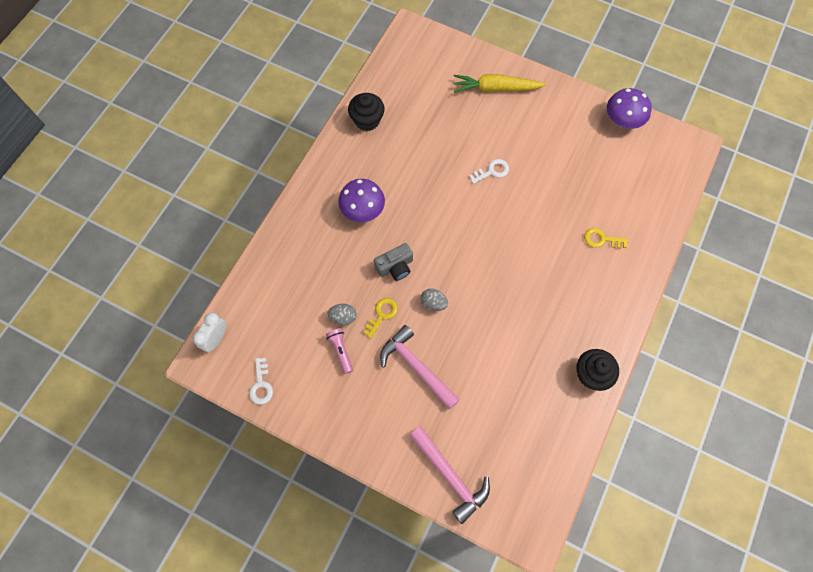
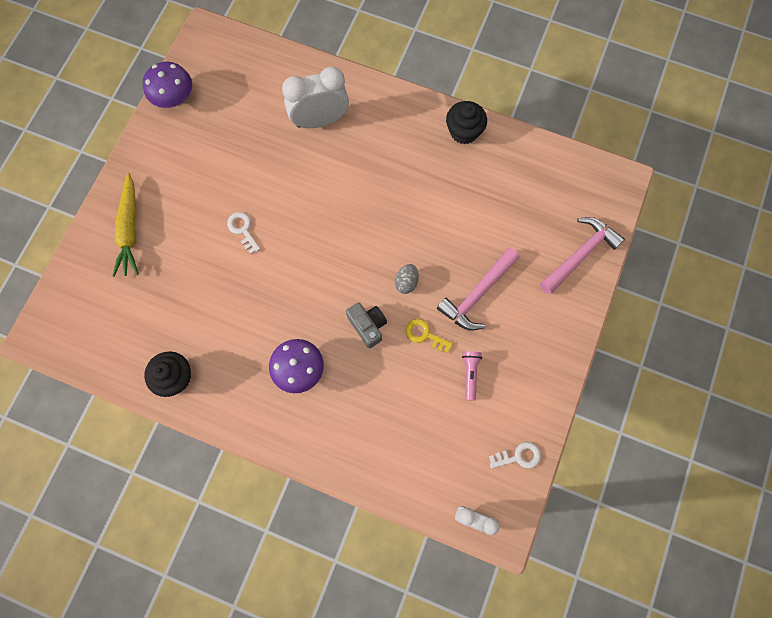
camera: 95 degrees left, 5 degrees up
(341, 351) = (470, 374): pink flashlight -> pink flashlight turned 120 degrees clockwise
(343, 317) = (432, 376): grey egg -> none
(601, 239) = (320, 120): yellow key -> white clock

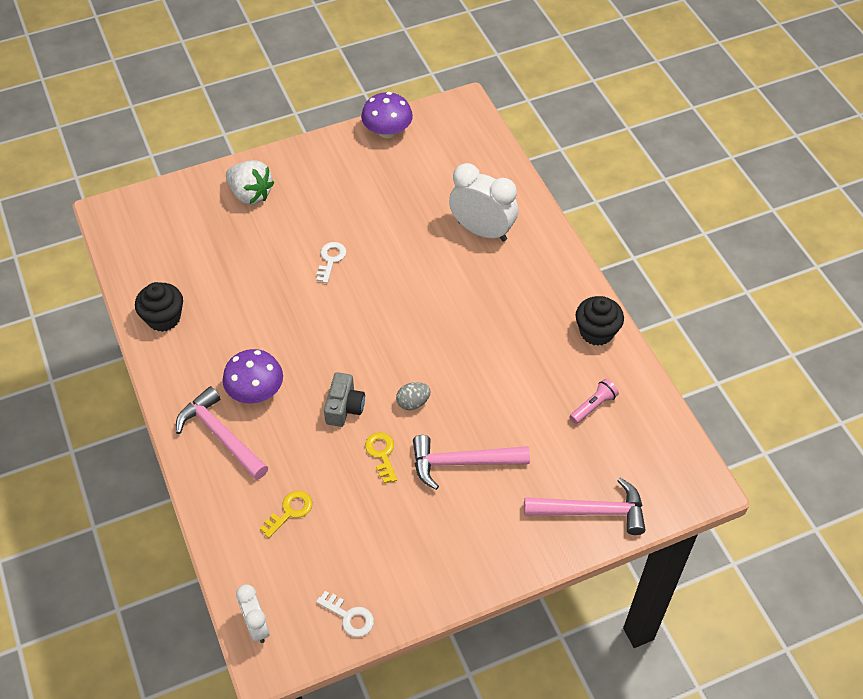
camera: 45 degrees right, 20 degrees down
(130, 230) = (250, 194): yellow carrot -> white strawberry
(311, 421) = (221, 435): none -> pink hammer
(411, 427) = (290, 511): none -> yellow key
(470, 374) = (384, 517): pink flashlight -> pink flashlight (593, 406)

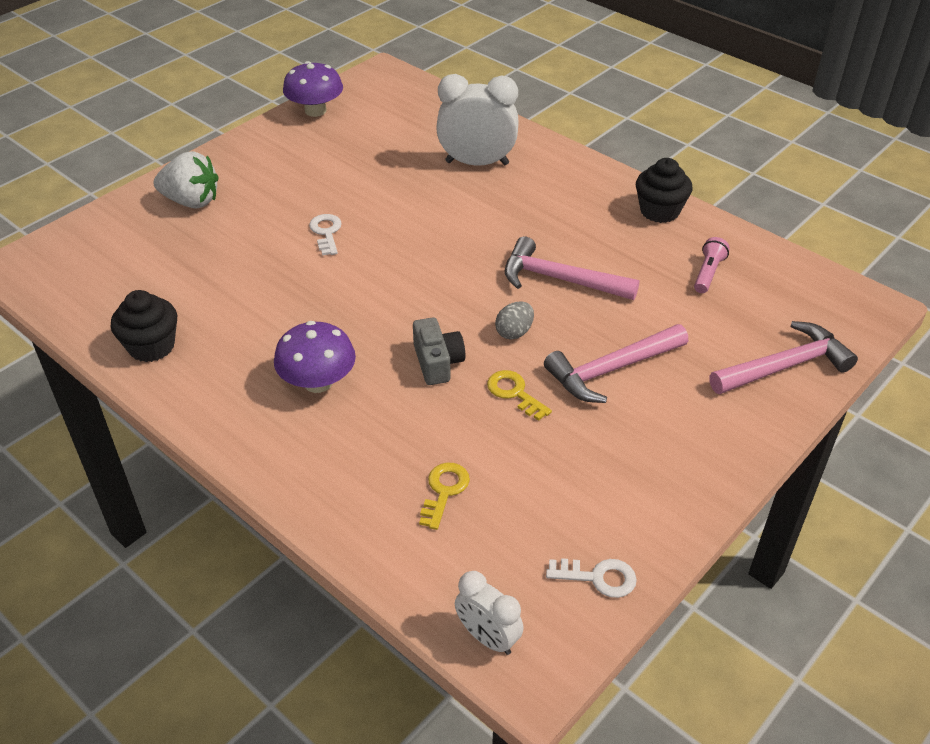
camera: 25 degrees left, 10 degrees down
(221, 435) = (302, 442): pink hammer -> pink hammer (560, 279)

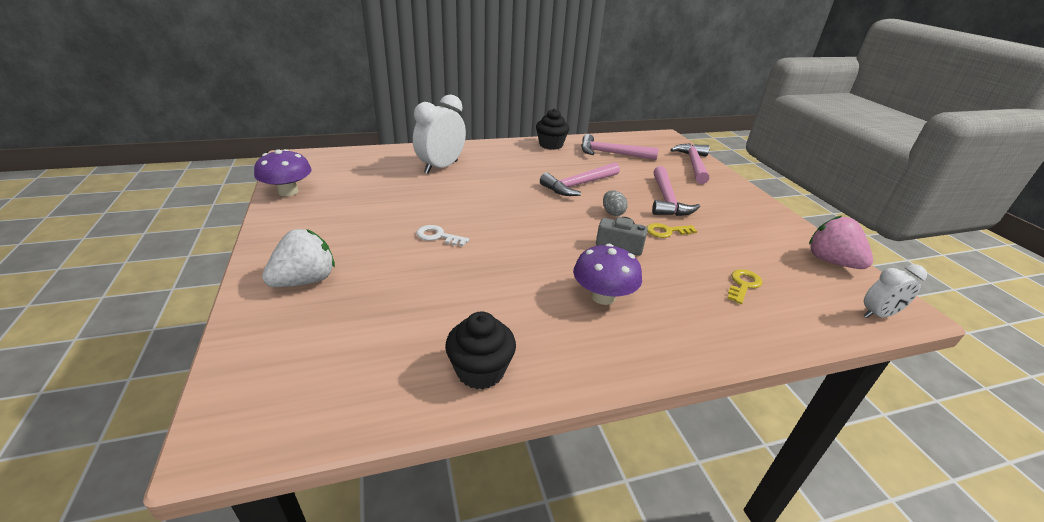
camera: 60 degrees left, 10 degrees down
(444, 491) = (743, 285): yellow key -> yellow key turned 75 degrees clockwise
(598, 577) = (831, 261): white key -> pink strawberry
(708, 273) = (611, 153): pink flashlight -> pink hammer

